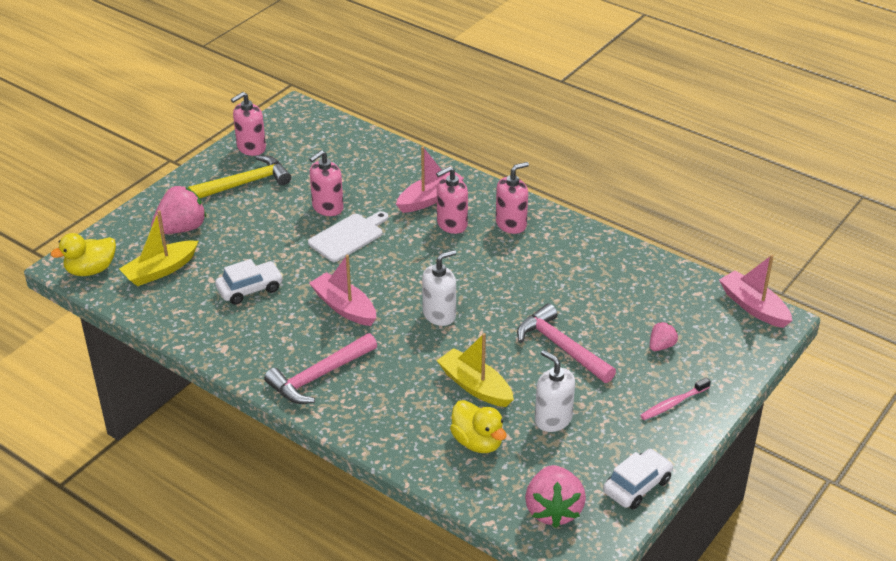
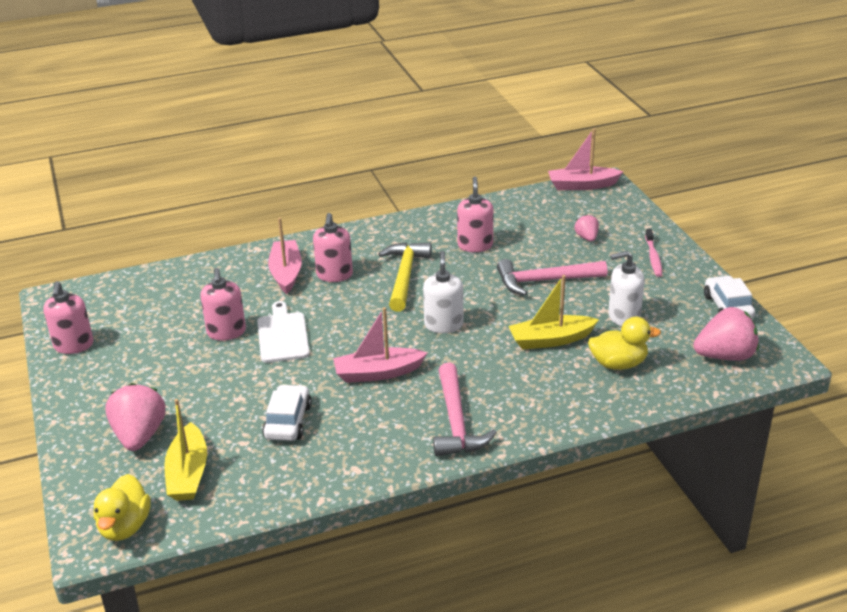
camera: 55 degrees left, 5 degrees down
(245, 183) = (124, 368): yellow hammer -> yellow hammer (404, 276)
(511, 224) = (370, 247): pink soap dispenser -> pink soap dispenser (475, 245)
(553, 510) = (725, 356): pink strawberry -> pink strawberry turned 45 degrees counterclockwise

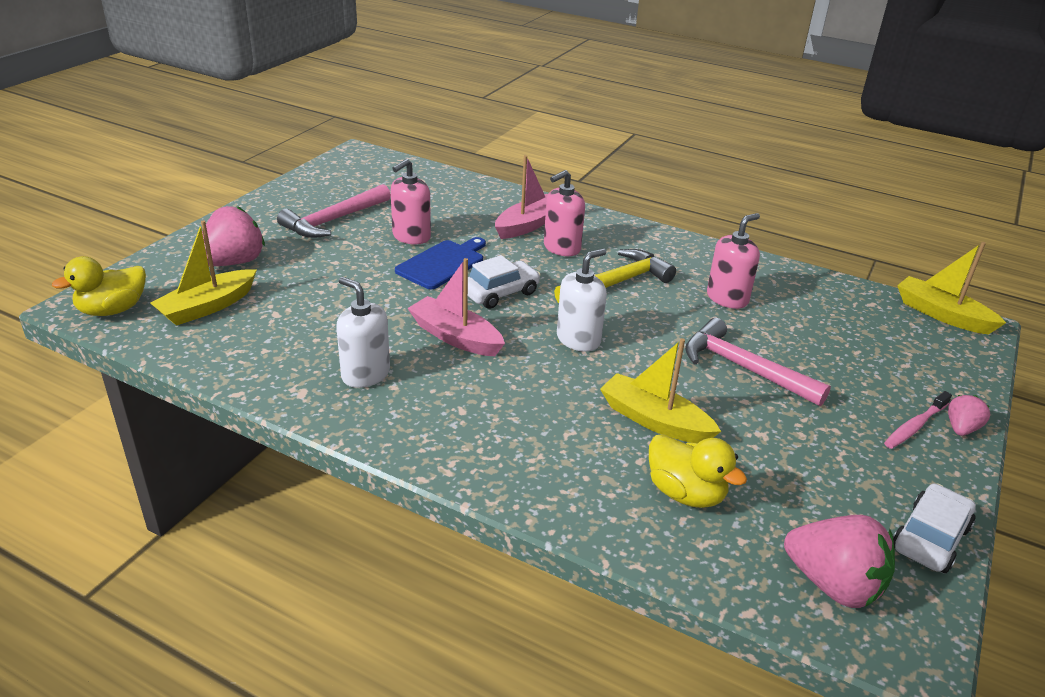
camera: 45 degrees right, 0 degrees up
(74, 345) = (311, 186): pink soap dispenser -> none
(282, 335) = (442, 263): white cutting board -> blue cutting board
(288, 421) = (329, 322): white car -> white car (500, 293)
(456, 422) = (440, 420): pink hammer -> pink hammer (333, 220)
(582, 185) = (942, 315): pink boat -> yellow boat
(586, 237) = (862, 361): pink strawberry -> pink strawberry (961, 428)
(623, 317) = (773, 455): white soap dispenser -> white soap dispenser (365, 374)

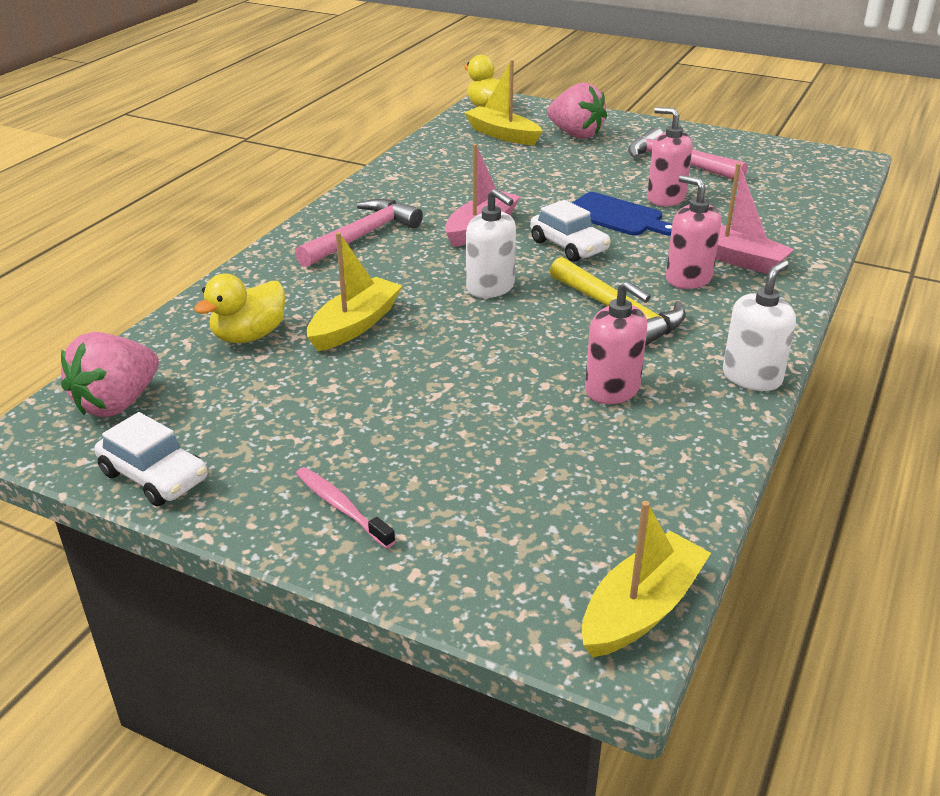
camera: 90 degrees right, 0 degrees up
(365, 374) = (417, 196): white soap dispenser -> white soap dispenser (752, 377)
(743, 368) = (453, 387): pink hammer -> pink hammer (362, 236)
(961, 428) = (335, 551): pink strawberry -> none

